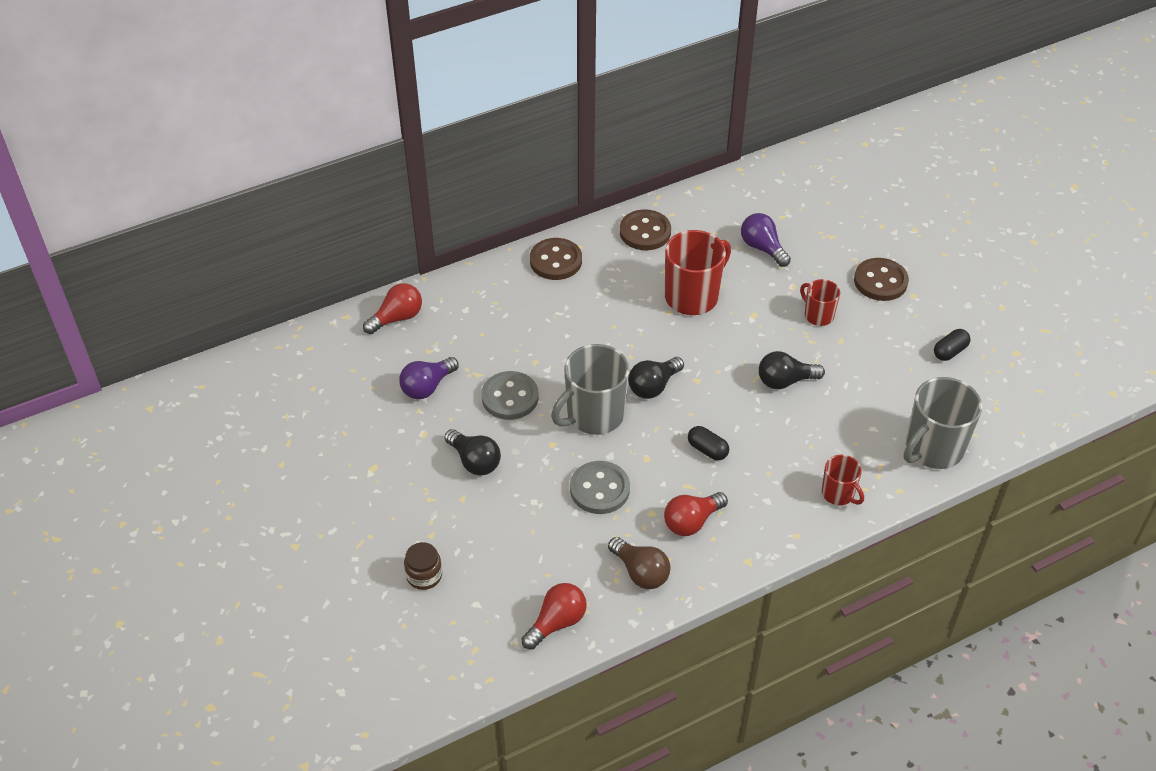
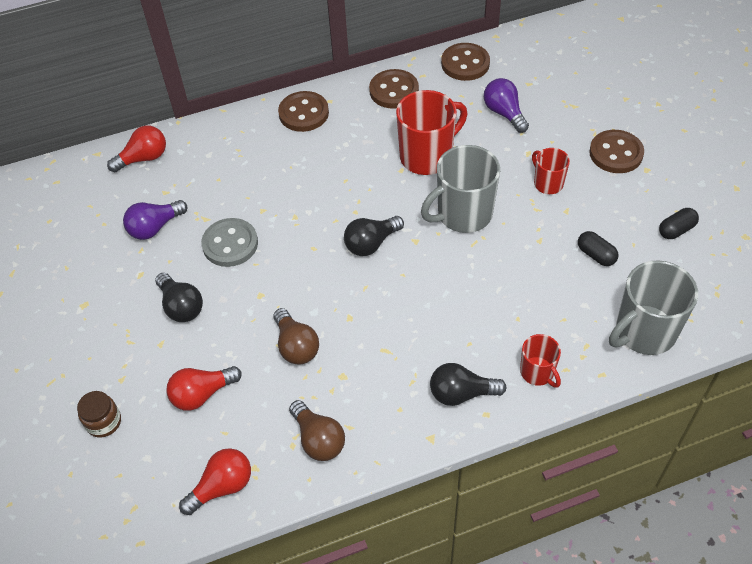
camera: 10 degrees right, 5 degrees up
(594, 415) = (307, 268): grey mug -> grey mug (463, 214)
(599, 489) = (296, 346): grey button -> brown light bulb
(692, 522) = (381, 389): red light bulb -> red light bulb (202, 394)
(707, 450) = (412, 313): black capsule -> black capsule (596, 255)
(713, 199) = (465, 63): none -> brown button
(785, 381) = (503, 248): black light bulb -> black light bulb (461, 393)

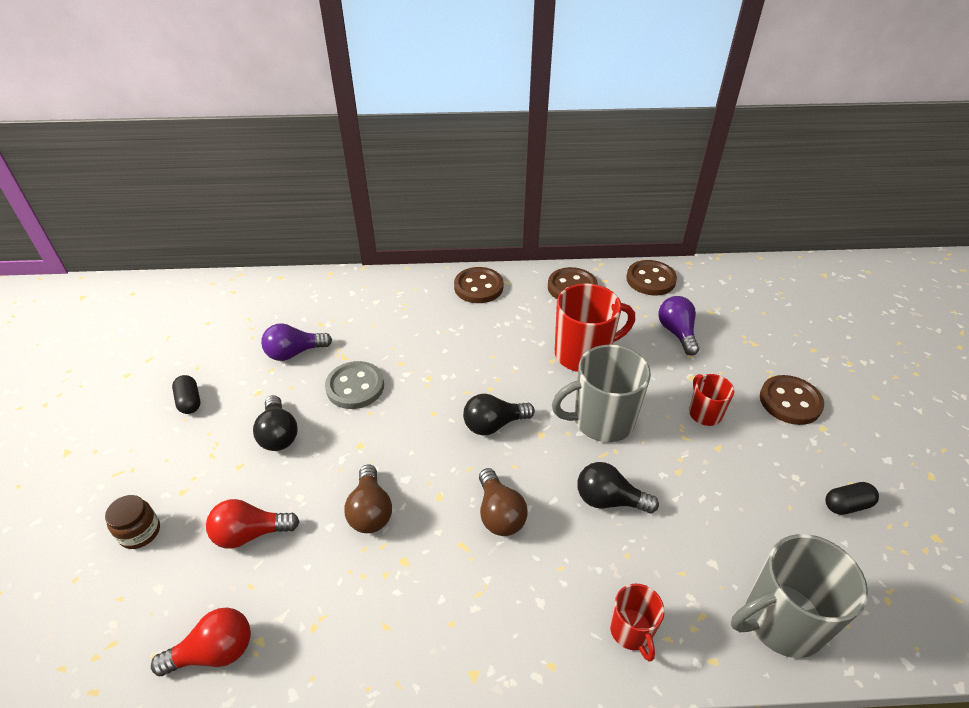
camera: 15 degrees right, 10 degrees down
(143, 158) = (317, 290): red light bulb -> none
(318, 439) = (345, 630): brown light bulb -> brown light bulb (499, 514)
(461, 393) = (530, 628): black light bulb -> black light bulb (609, 500)
(596, 255) = (741, 507): black capsule -> black capsule (189, 401)

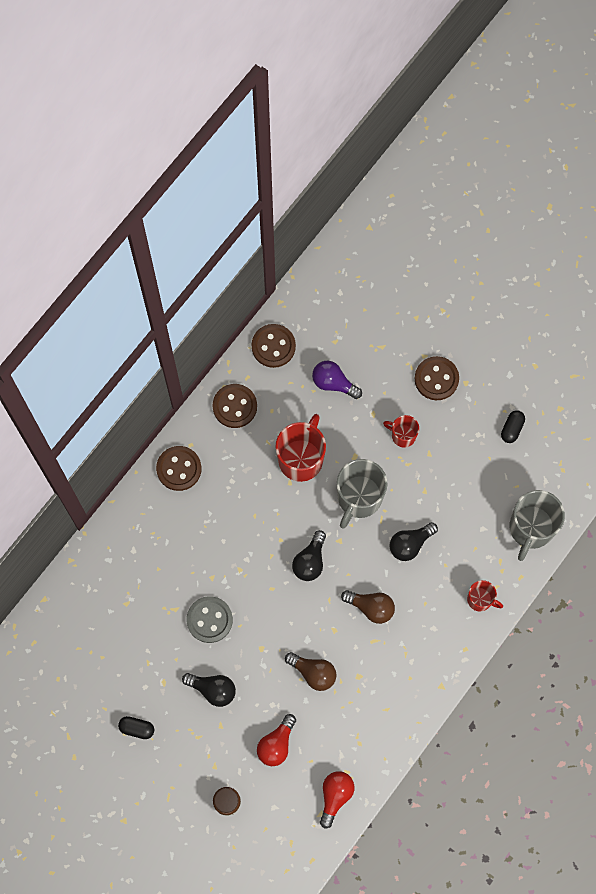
camera: 50 degrees left, 30 degrees up
(294, 353) = (143, 638): purple light bulb -> none

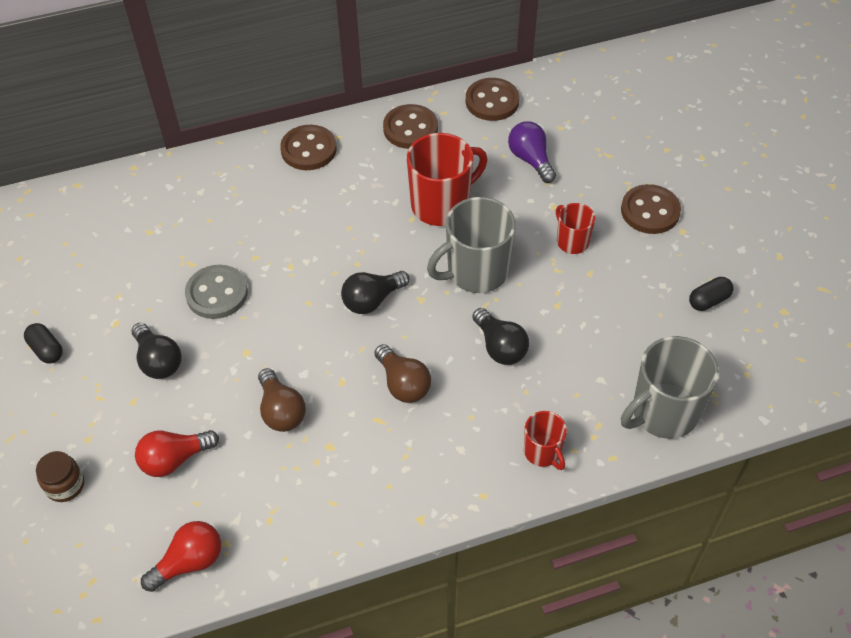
camera: 35 degrees right, 20 degrees down
(410, 544) = (500, 347): black light bulb -> black light bulb turned 120 degrees counterclockwise

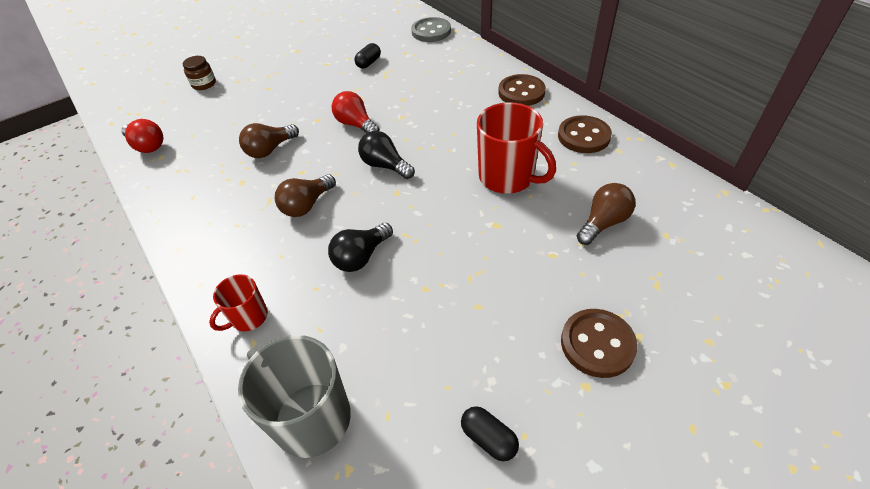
camera: 75 degrees right, 5 degrees down
(46, 350) = (299, 48): black capsule -> black capsule (369, 63)
(158, 361) = (301, 87): black light bulb -> none
(174, 459) = (225, 117): red light bulb -> red light bulb (356, 124)
(217, 293) = (364, 93): grey button -> grey button (431, 31)
(476, 272) = (441, 219): grey mug -> none
(492, 101) = (659, 177): brown button -> none
(530, 160) = (603, 223): purple light bulb -> brown light bulb
(572, 241) = (513, 281): red mug -> none

